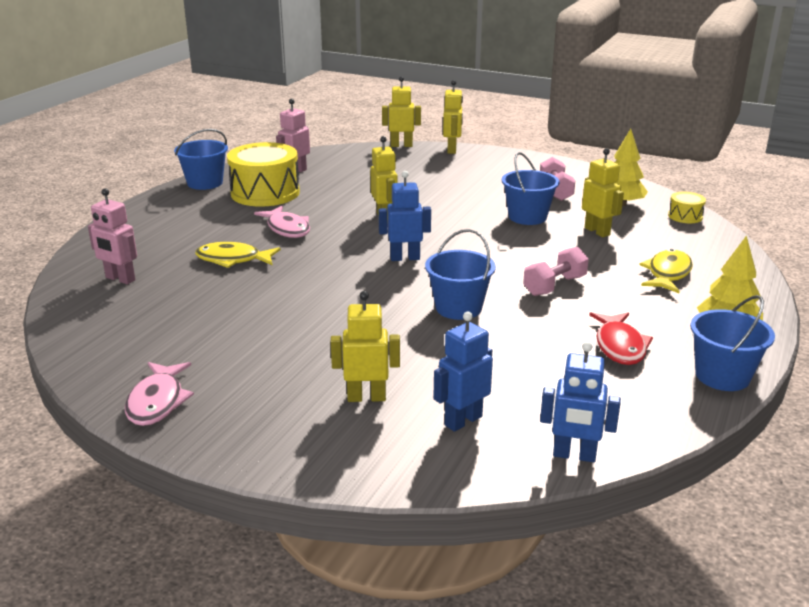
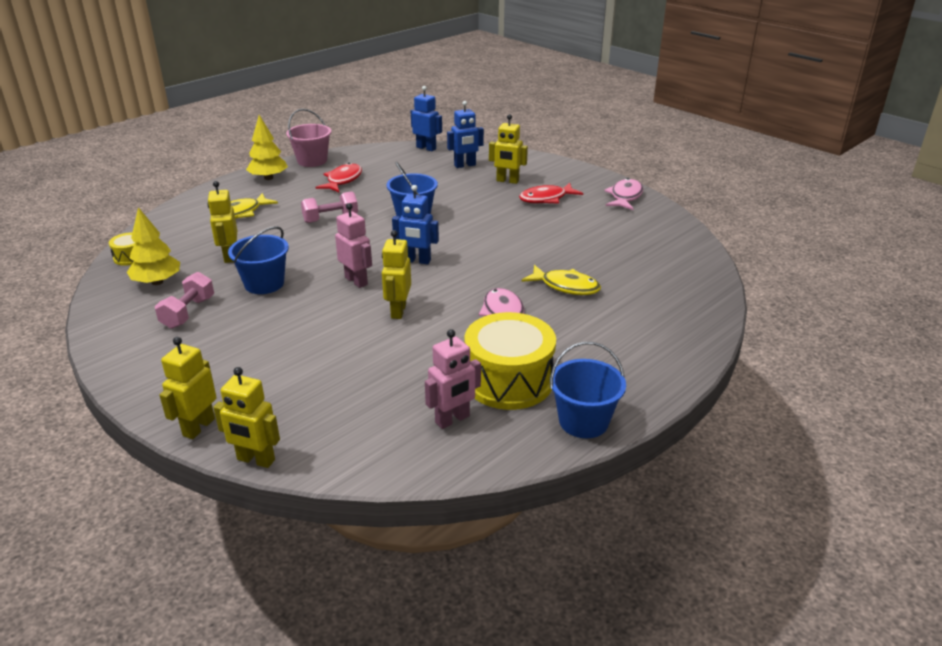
camera: 160 degrees left, 5 degrees up
(120, 279) = (667, 284): pink robot -> pink robot (356, 281)
(288, 372) = (546, 199): none -> red fish
(722, 376) = (312, 161): blue bucket -> pink bucket

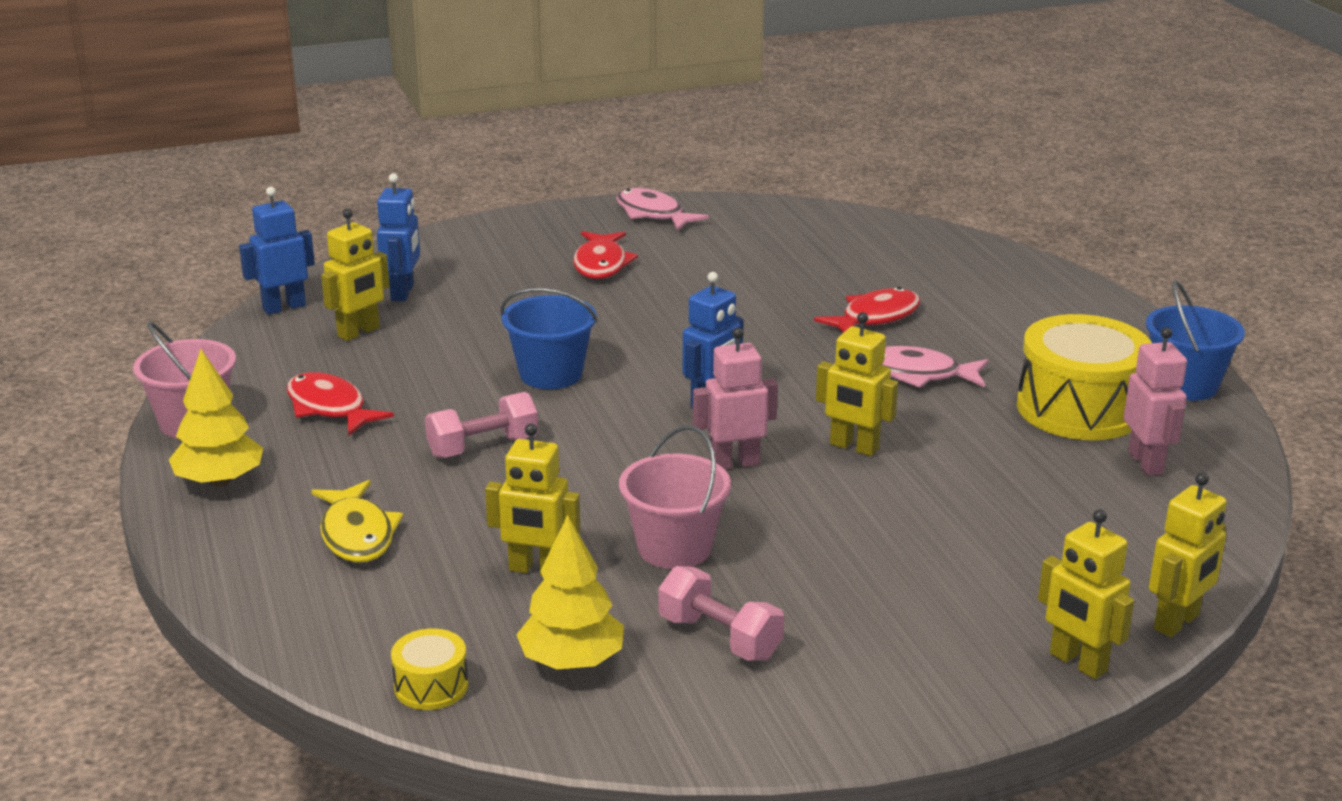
camera: 65 degrees left, 5 degrees down
(264, 284) = (674, 548): blue bucket -> pink bucket
(330, 219) = (483, 447): pink dumbbell -> pink dumbbell turned 60 degrees clockwise
(507, 181) = (505, 275): yellow robot -> yellow robot (359, 332)
(566, 286) = (875, 317): yellow fish -> red fish

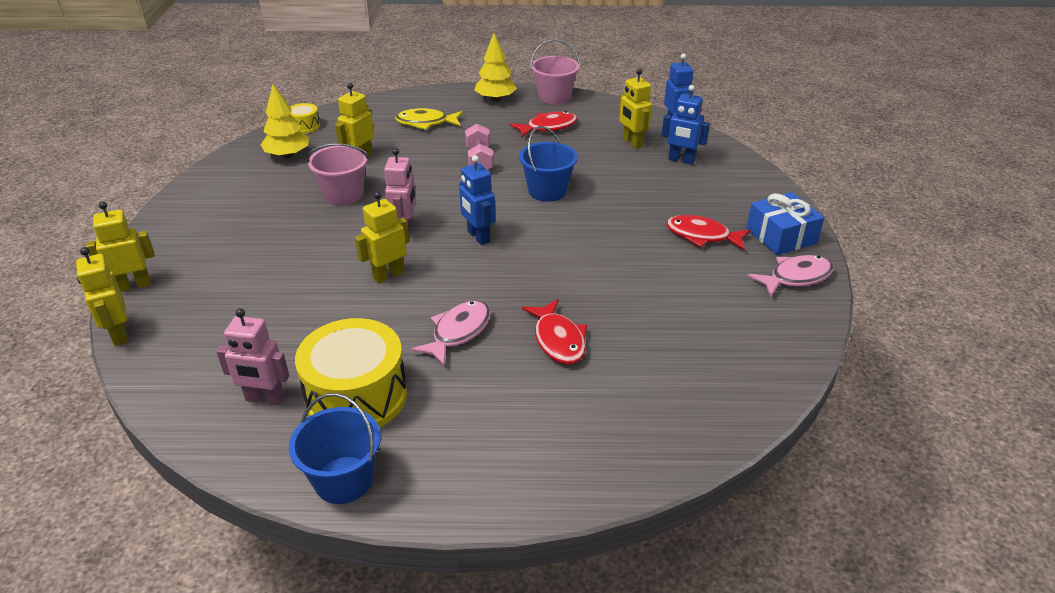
camera: 110 degrees right, 10 degrees up
(570, 224) = (781, 236): none -> blue gift
(719, 637) = (265, 191): pink dumbbell -> none

